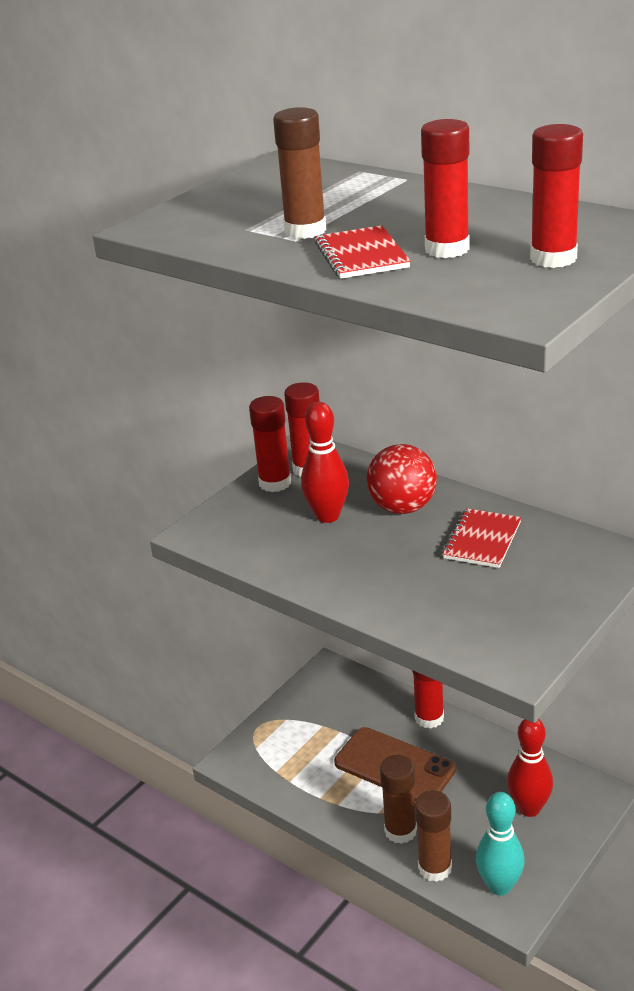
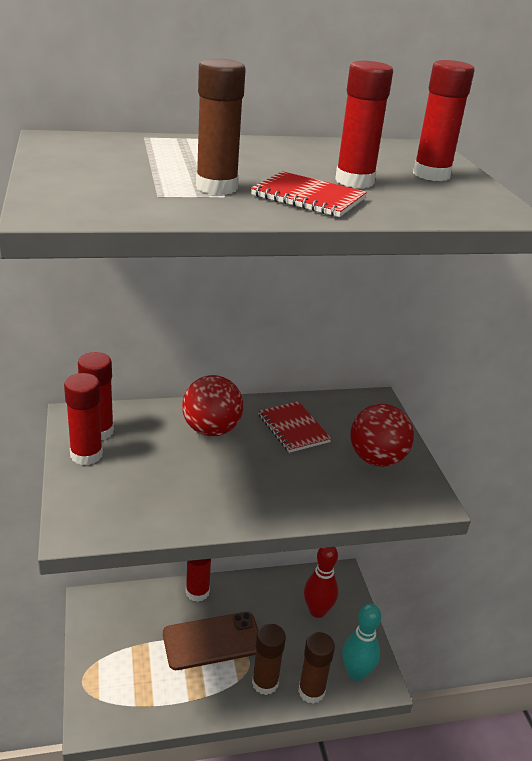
camera: 55 degrees left, 0 degrees up
(327, 516) = (166, 461): red bowling pin -> none
(523, 605) = (376, 459): none -> red ball

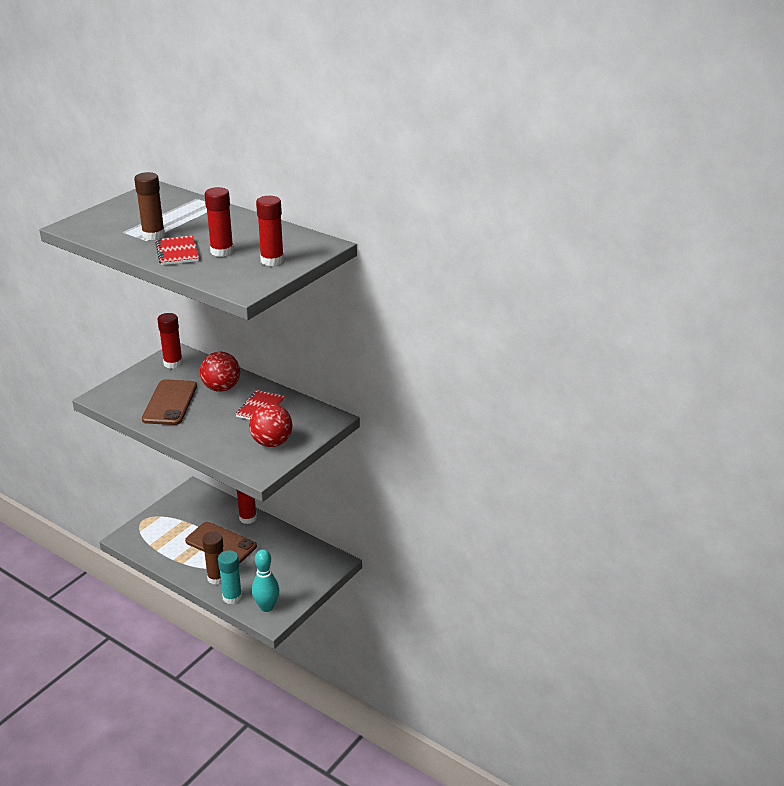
camera: 50 degrees right, 0 degrees up
(86, 455) = (151, 371): red glue stick -> none
(185, 481) = (170, 403): none -> brown phone
(311, 691) = (232, 597): brown glue stick -> turquoise glue stick
(317, 611) = (294, 568): red bowling pin -> none

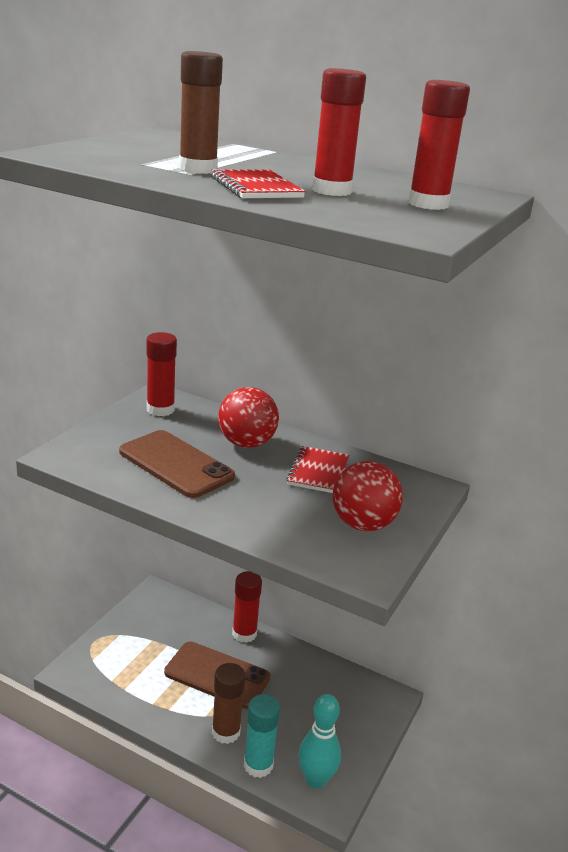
camera: 10 degrees left, 5 degrees down
(170, 403) = (176, 464): brown phone -> brown phone turned 45 degrees counterclockwise

